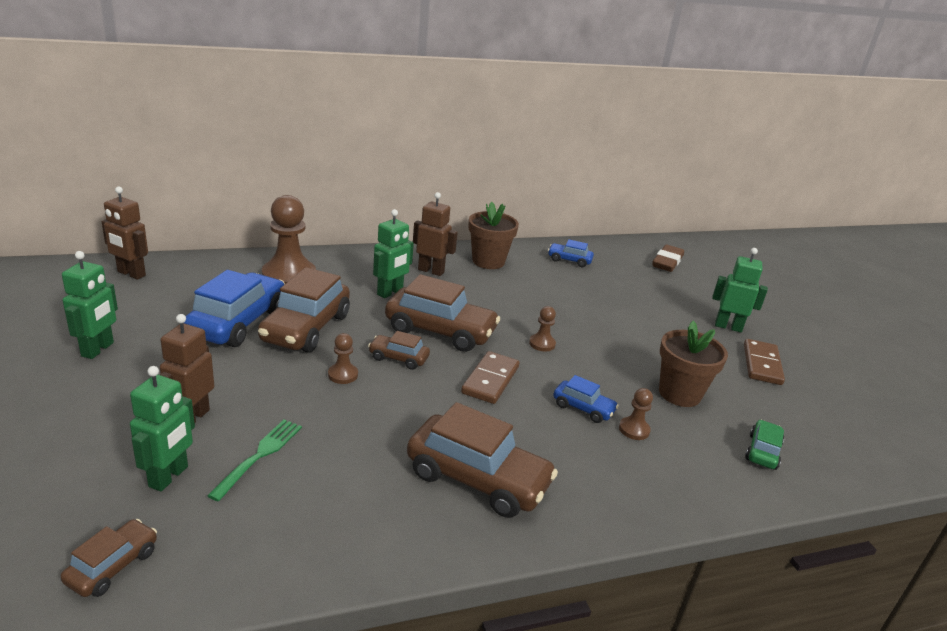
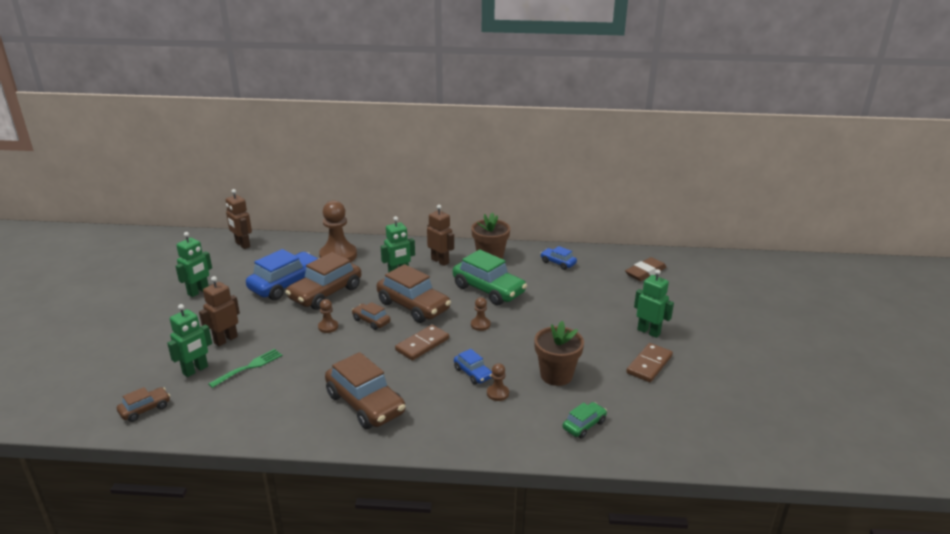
camera: 25 degrees right, 0 degrees up
(517, 299) = (488, 290): none -> green car

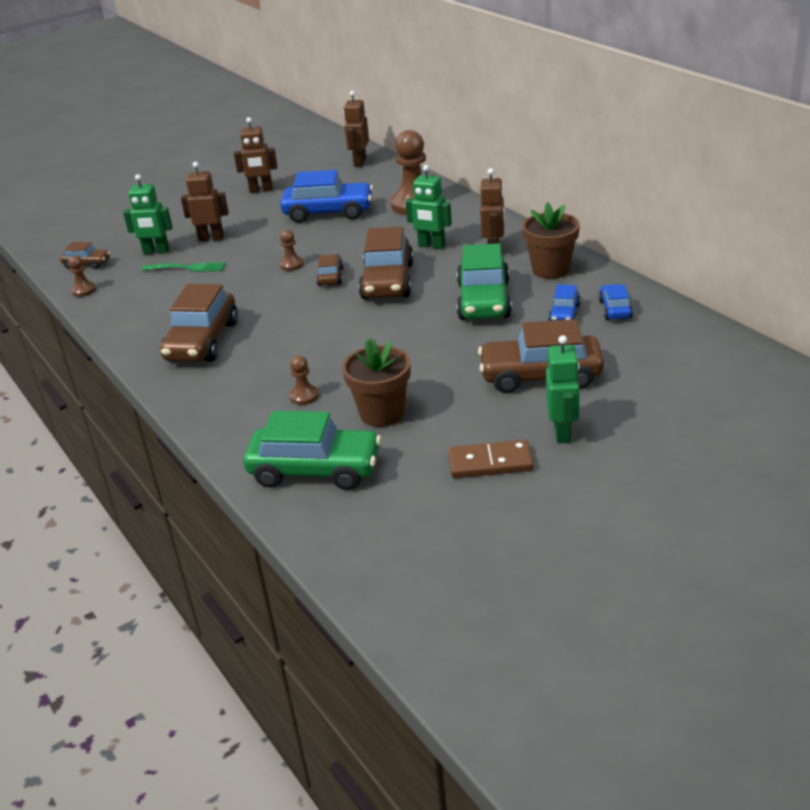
camera: 55 degrees right, 5 degrees up
(198, 292) = (261, 190): green robot -> brown robot
(325, 293) = (342, 234): brown car -> brown car (540, 376)
(422, 344) = (329, 319): brown domino -> none
(473, 373) = (319, 367): blue car -> blue car (564, 314)
(480, 325) = (410, 329): brown pawn -> brown pawn (83, 290)
(584, 425) = (315, 470): green car -> green car, size x1.99
(645, 272) = (703, 371): brown eraser -> none

